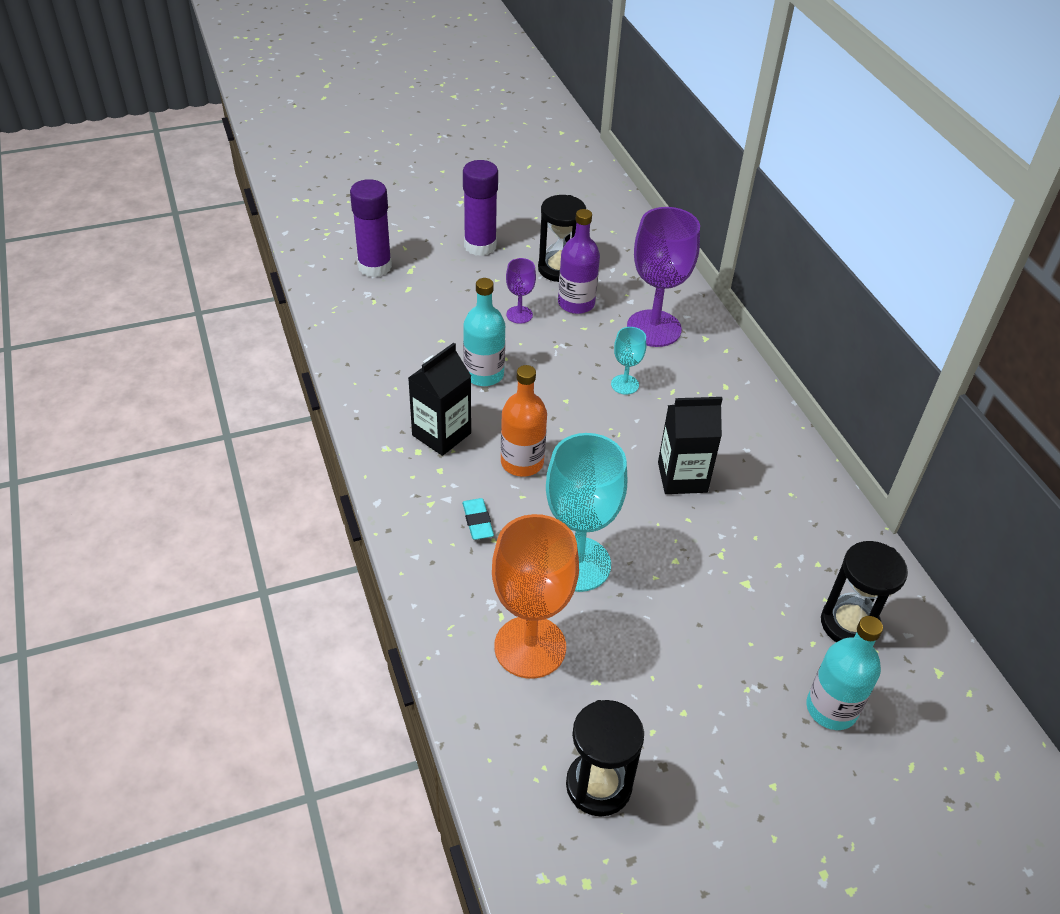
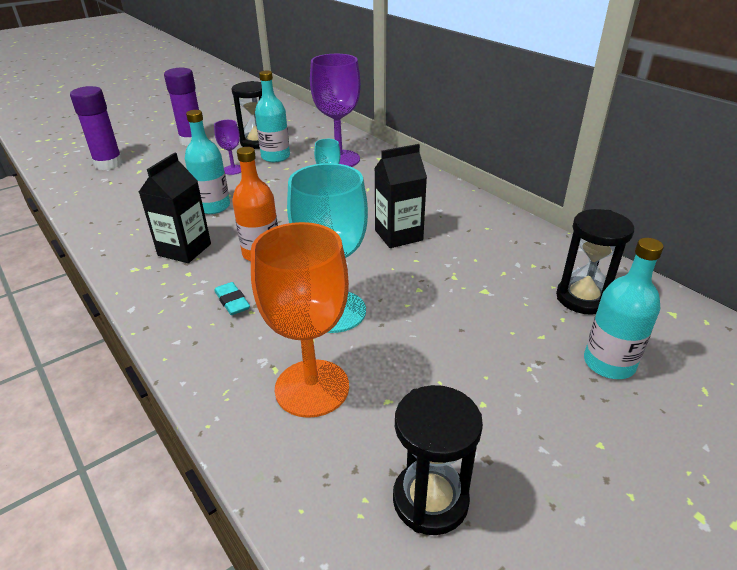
camera: 15 degrees left, 10 degrees down
(576, 303) = (275, 157): purple bottle -> turquoise bottle

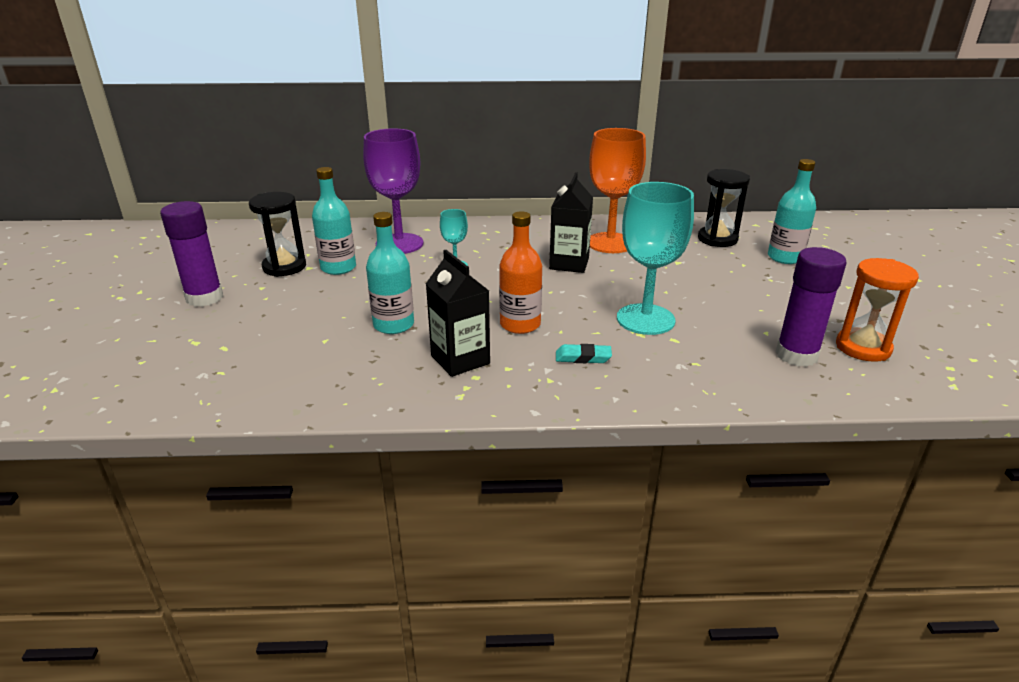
camera: 55 degrees left, 5 degrees down
(108, 164) = (161, 363): purple glue stick -> purple glue stick (796, 355)
(233, 170) = (327, 295): purple goblet -> none
(312, 388) = (730, 354): orange goblet -> orange goblet (610, 243)
(430, 500) = (863, 348): black hourglass -> orange hourglass

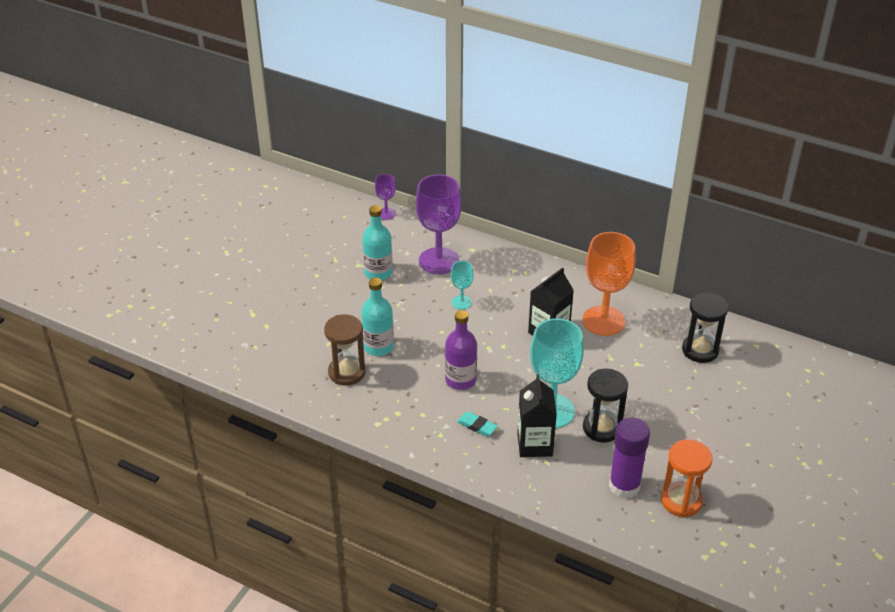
camera: 30 degrees right, 10 degrees up
(204, 298) = (276, 272): purple glue stick -> none
(284, 267) = (342, 258): black hourglass -> black hourglass (602, 428)
(309, 226) = (386, 214): none -> purple goblet
(373, 359) = (346, 372): none -> brown hourglass
(460, 360) = (398, 395): black carton -> black carton (534, 444)
(520, 324) = (460, 380): orange bottle -> purple bottle
(785, 257) = (733, 393): turquoise bottle -> none

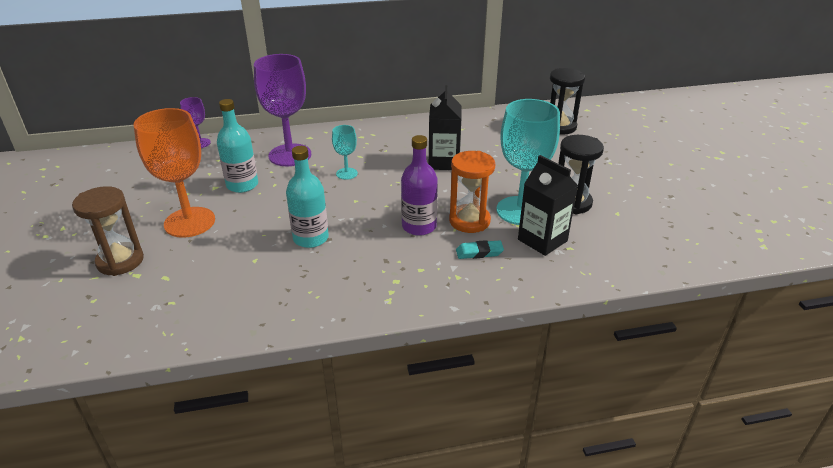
camera: 40 degrees left, 5 degrees down
(346, 372) = (304, 274): brown hourglass -> brown hourglass (120, 261)
(603, 321) = (472, 138): orange goblet -> orange goblet (189, 222)
(624, 486) = (644, 232): purple glue stick -> none
(681, 501) = (692, 219): orange hourglass -> orange hourglass (469, 221)

